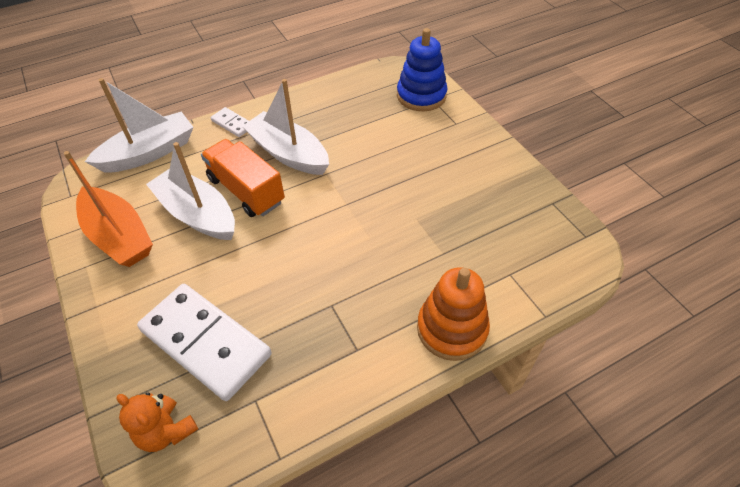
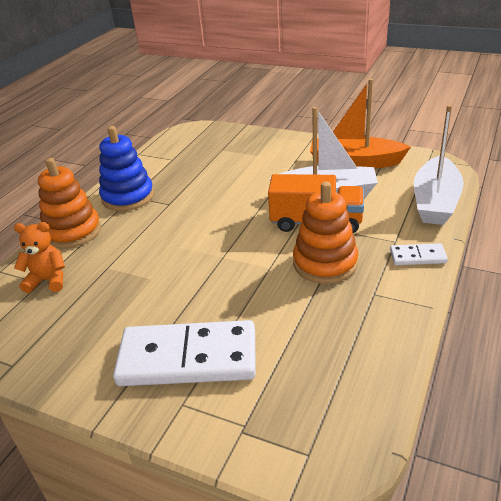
camera: 145 degrees right, 15 degrees down
(166, 431) = (204, 136): orange teddy bear -> orange teddy bear (48, 280)
(206, 342) = (226, 160): white domino -> white domino (188, 358)
(288, 154) = (325, 263): white boat -> orange stacking toy
(421, 96) = (264, 420): blue stacking toy -> blue stacking toy (128, 197)

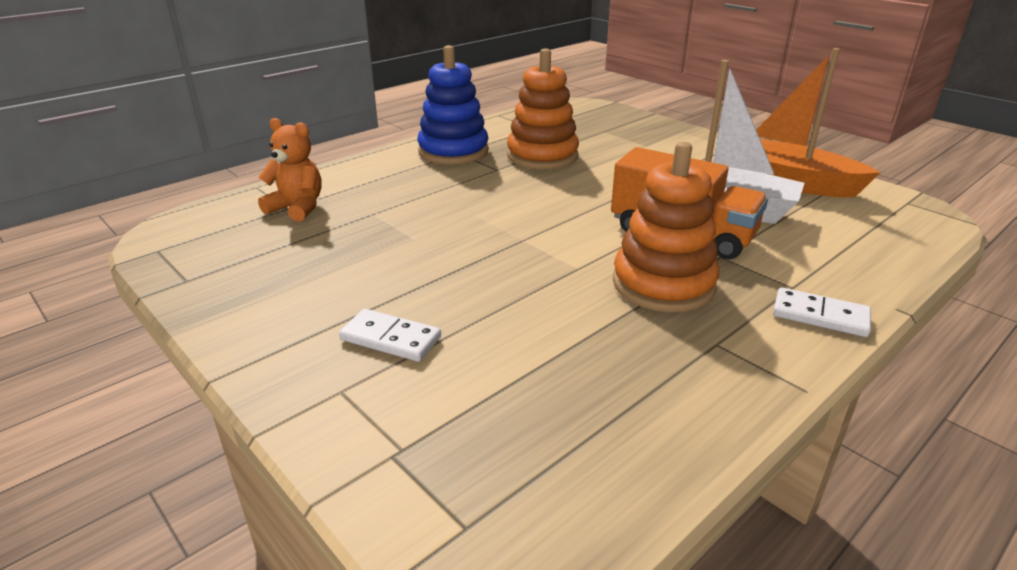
camera: 20 degrees right, 5 degrees down
(73, 232) = (364, 169): orange stacking toy -> orange stacking toy (542, 156)
(188, 358) = (390, 339): white domino -> white domino, size x0.45
(435, 202) = (890, 255): white boat -> none

